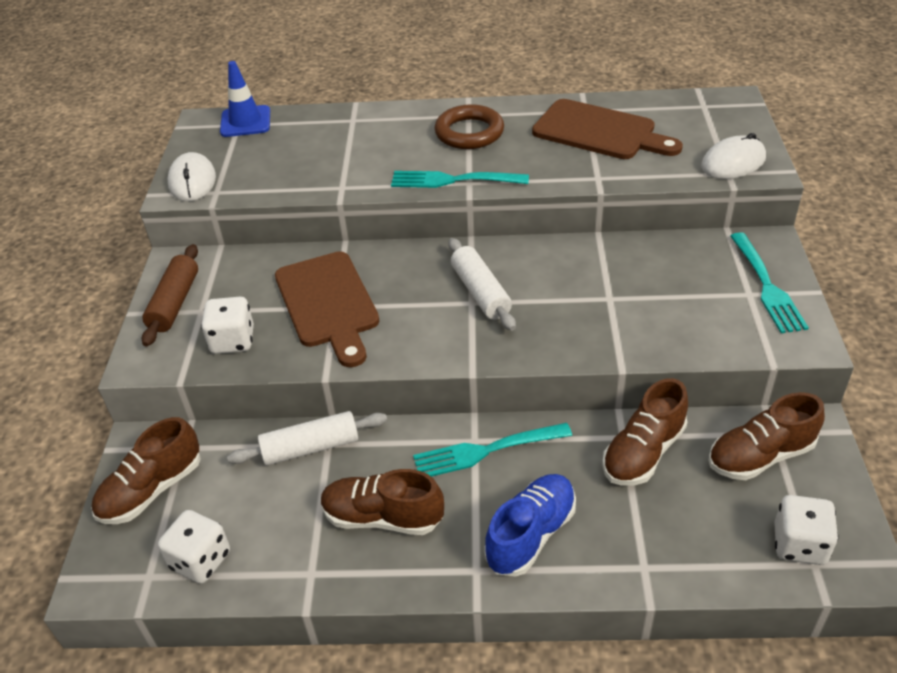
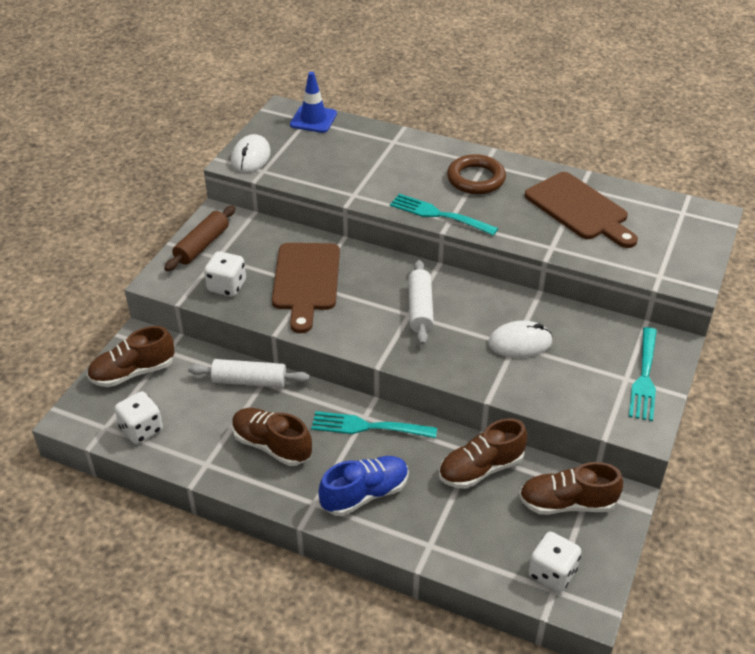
camera: 20 degrees right, 0 degrees up
(733, 162) = (670, 268): white mouse -> white mouse (520, 343)

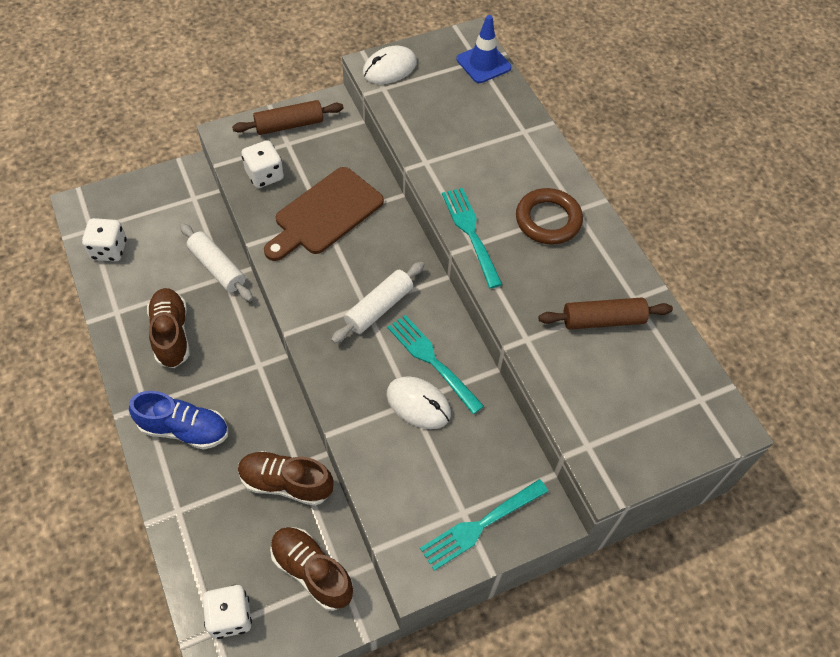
camera: 40 degrees right, 15 degrees up
(133, 372) = (154, 198): brown shoe -> none
(368, 427) = (251, 375): turquoise fork -> turquoise fork (432, 360)
(579, 209) = (603, 320): brown cutting board -> brown rolling pin

